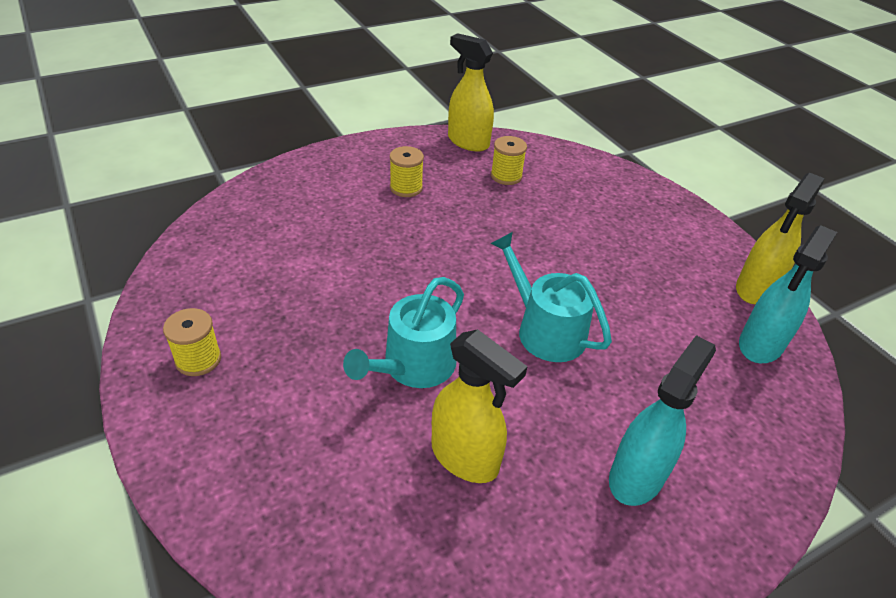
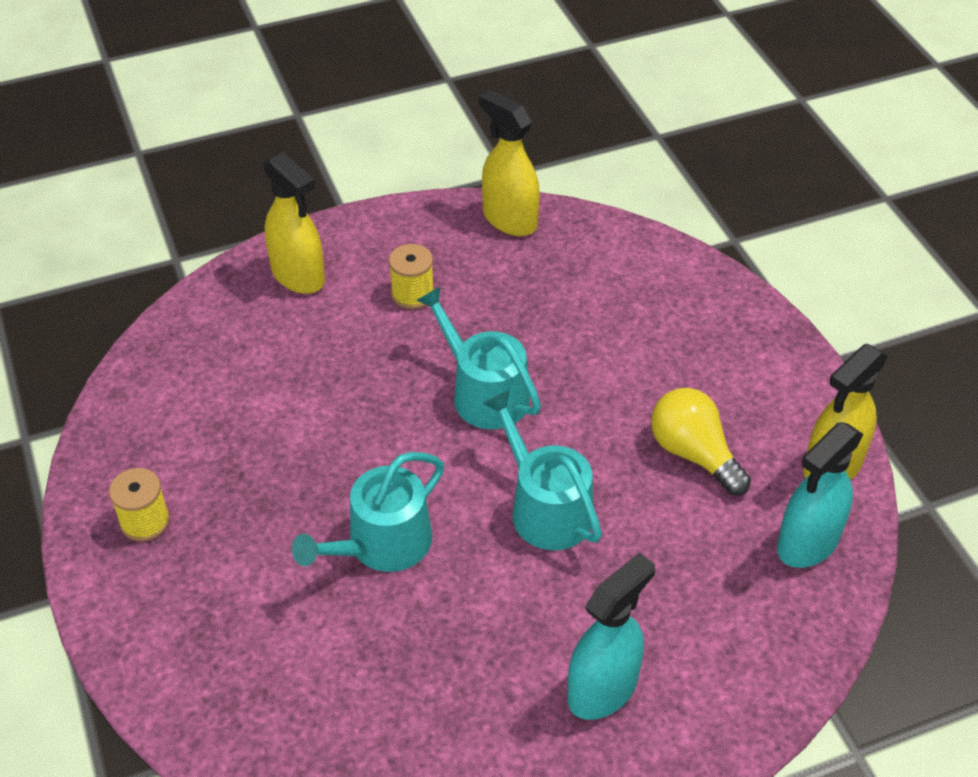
camera: 10 degrees right, 5 degrees up
(465, 457) = (419, 654): yellow spray bottle -> yellow spray bottle (298, 276)
(475, 250) = (484, 393): none -> turquoise watering can
(506, 176) = (549, 279): yellow spool -> none
(649, 285) = (694, 454): none -> yellow light bulb

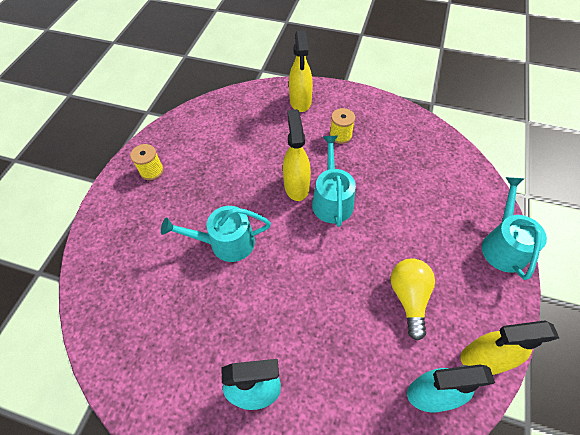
camera: 40 degrees right, 10 degrees up
(509, 219) = (415, 124): yellow spray bottle -> yellow spray bottle (296, 186)
(545, 508) = (311, 275): turquoise watering can -> turquoise watering can (503, 245)

